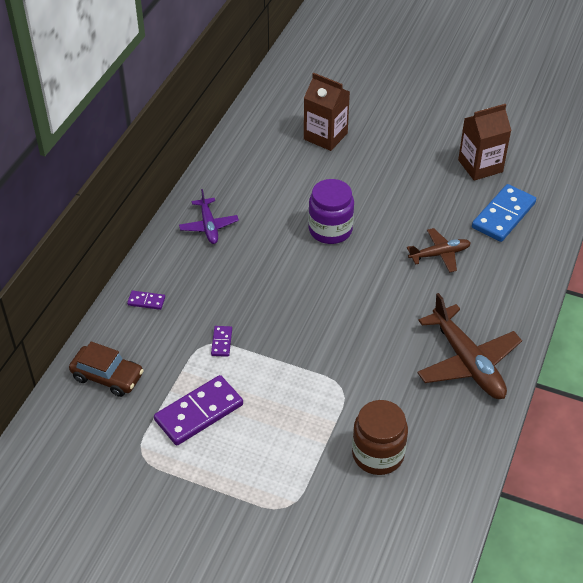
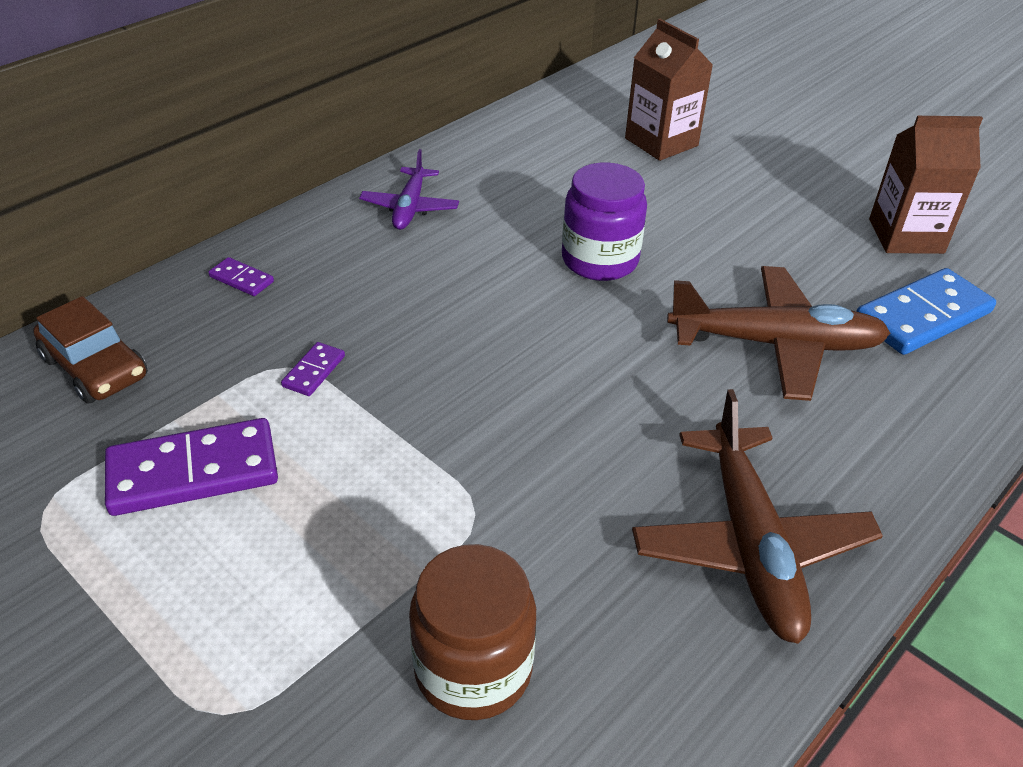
camera: 20 degrees right, 5 degrees down
(440, 254) = (776, 344): brown plane -> brown plane, size x1.73

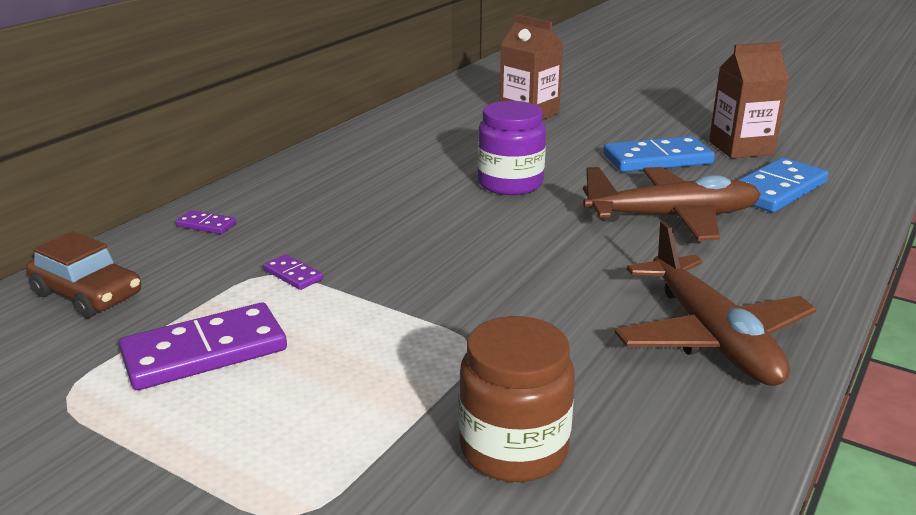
camera: 10 degrees left, 15 degrees down
(314, 371) = (293, 275): purple domino -> purple domino turned 60 degrees counterclockwise
(410, 208) = (338, 168): purple plane -> none
(792, 242) = (657, 159): none -> blue domino

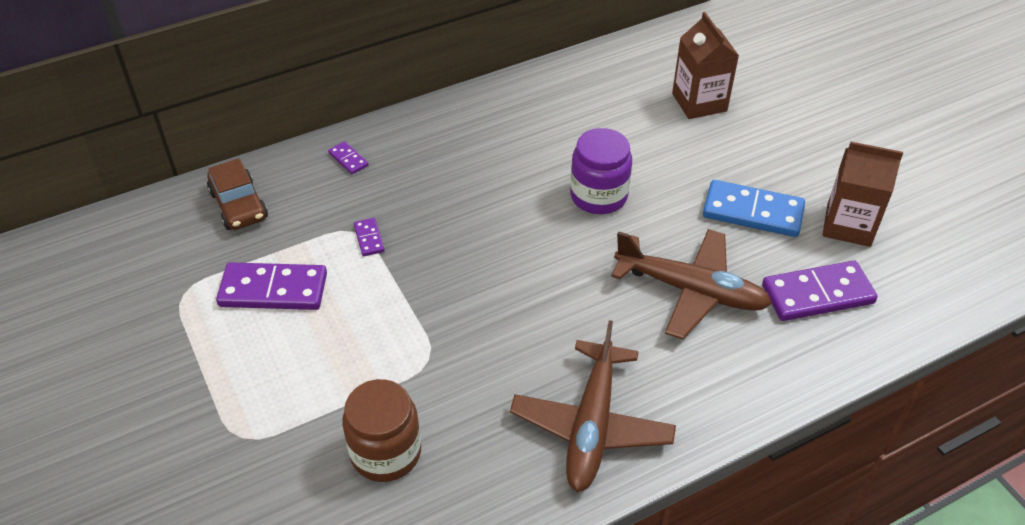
camera: 30 degrees right, 20 degrees up
(777, 190) = (817, 294): blue domino -> purple domino

